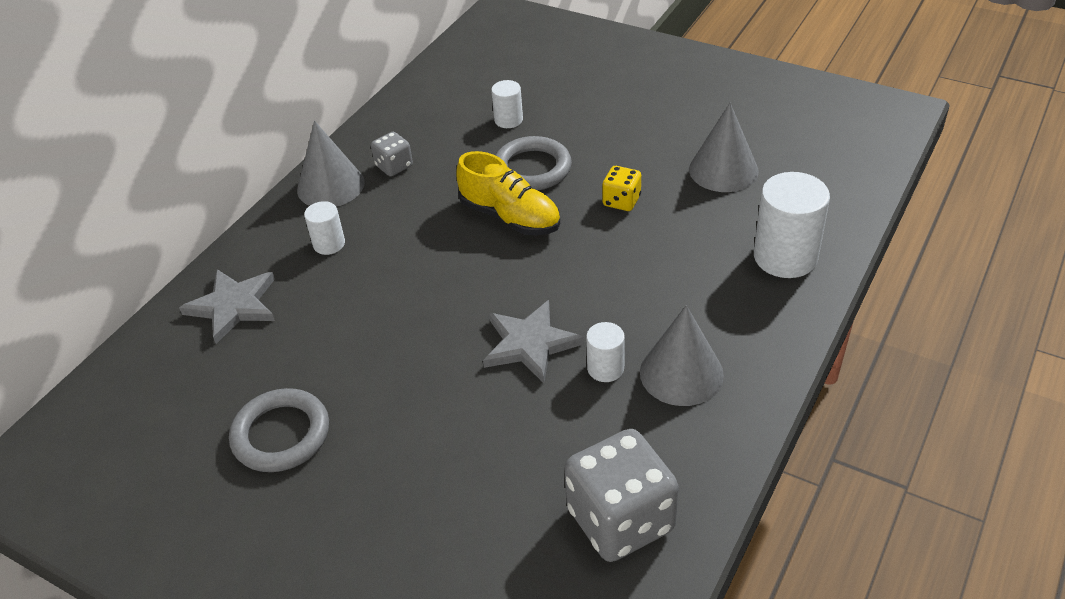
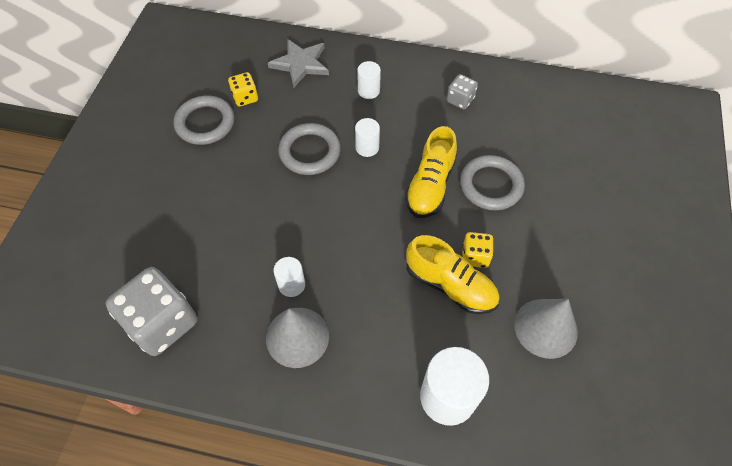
camera: 70 degrees right, 15 degrees up
(259, 379) = (245, 97): none -> yellow dice
(330, 186) = (426, 72): grey cone -> none
(401, 320) = (310, 152): none -> grey ring
(508, 120) = (544, 154): white cylinder -> white cylinder (367, 147)
(530, 344) = (305, 232): grey star -> none
(651, 228) = (450, 285): none -> yellow shoe

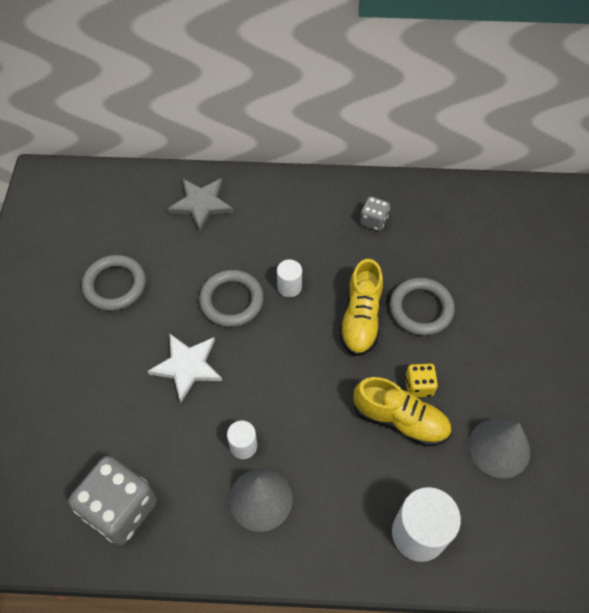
camera: 10 degrees left, 0 degrees up
(245, 97) = (151, 250): yellow dice -> none
(255, 204) = (187, 366): none -> white star
(368, 91) = (278, 224): white cylinder -> none

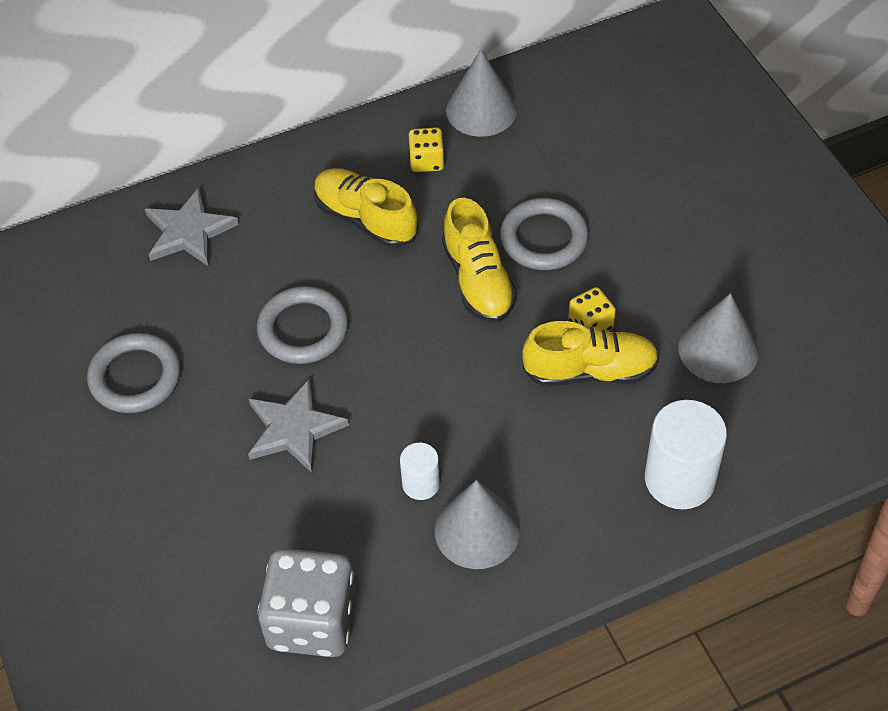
camera: 25 degrees left, 5 degrees down
(187, 366) = (294, 429): white star -> grey star
(289, 287) = (367, 282): white cylinder -> none
(312, 243) = (365, 219): none -> yellow shoe
(373, 221) = (426, 161): grey dice -> yellow dice
(428, 201) = (481, 110): none -> grey cone

